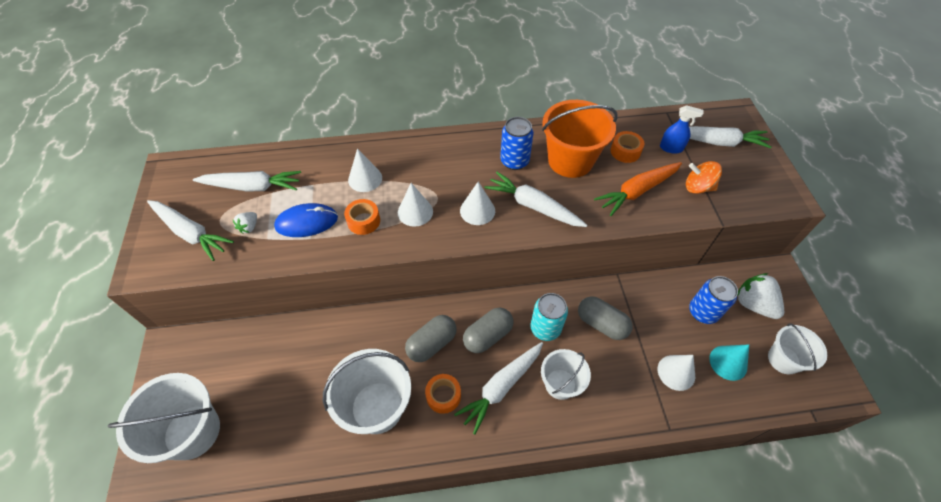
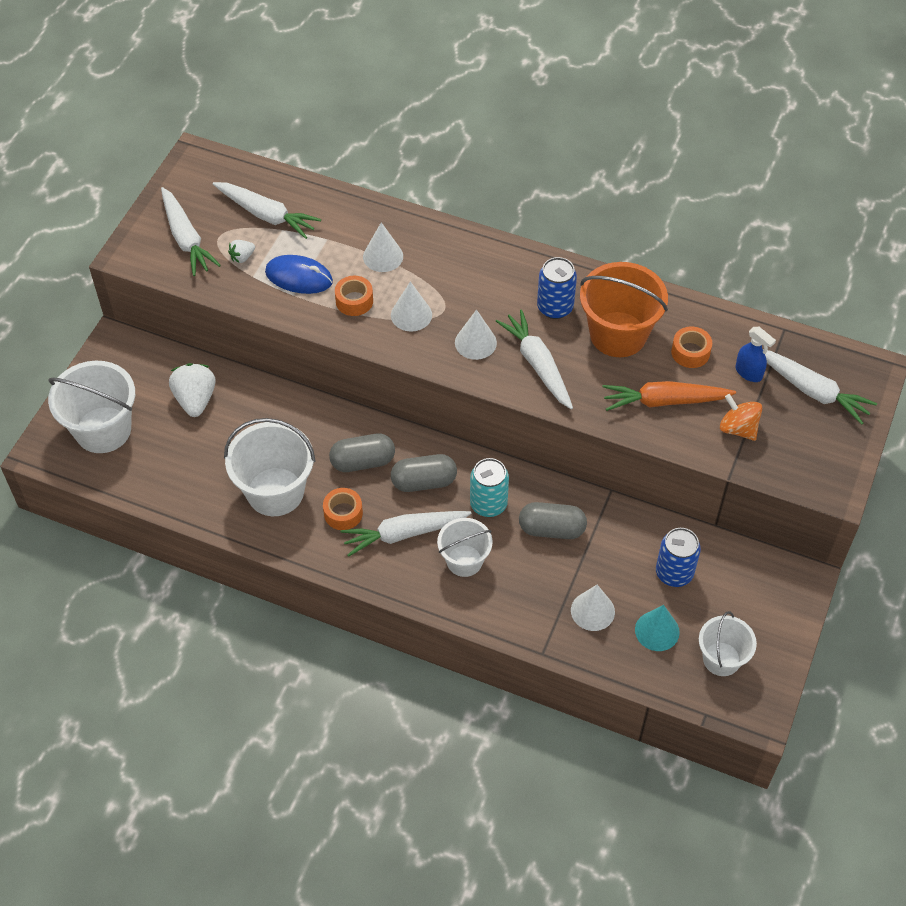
camera: 30 degrees right, 0 degrees up
(601, 324) = (551, 529): grey capsule -> grey capsule turned 60 degrees counterclockwise
(753, 304) = (740, 594): white strawberry -> white strawberry (195, 399)

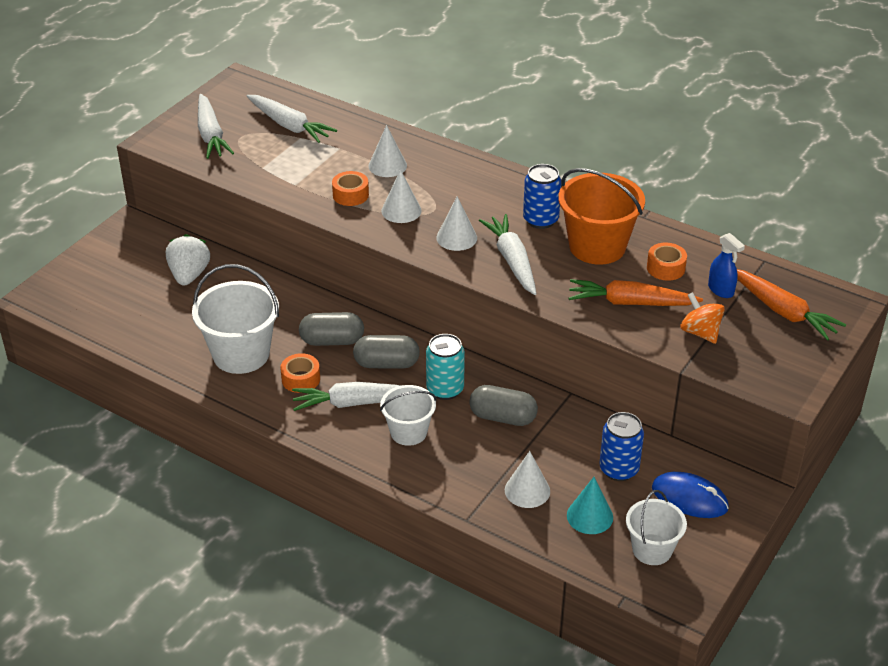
camera: 10 degrees right, 15 degrees down
(103, 430) = (96, 288): white bucket -> none
(242, 257) = (257, 153): white strawberry -> none
(299, 277) = (304, 172): blue mouse -> blue mouse (689, 498)
(812, 390) = (782, 311): white carrot -> orange carrot

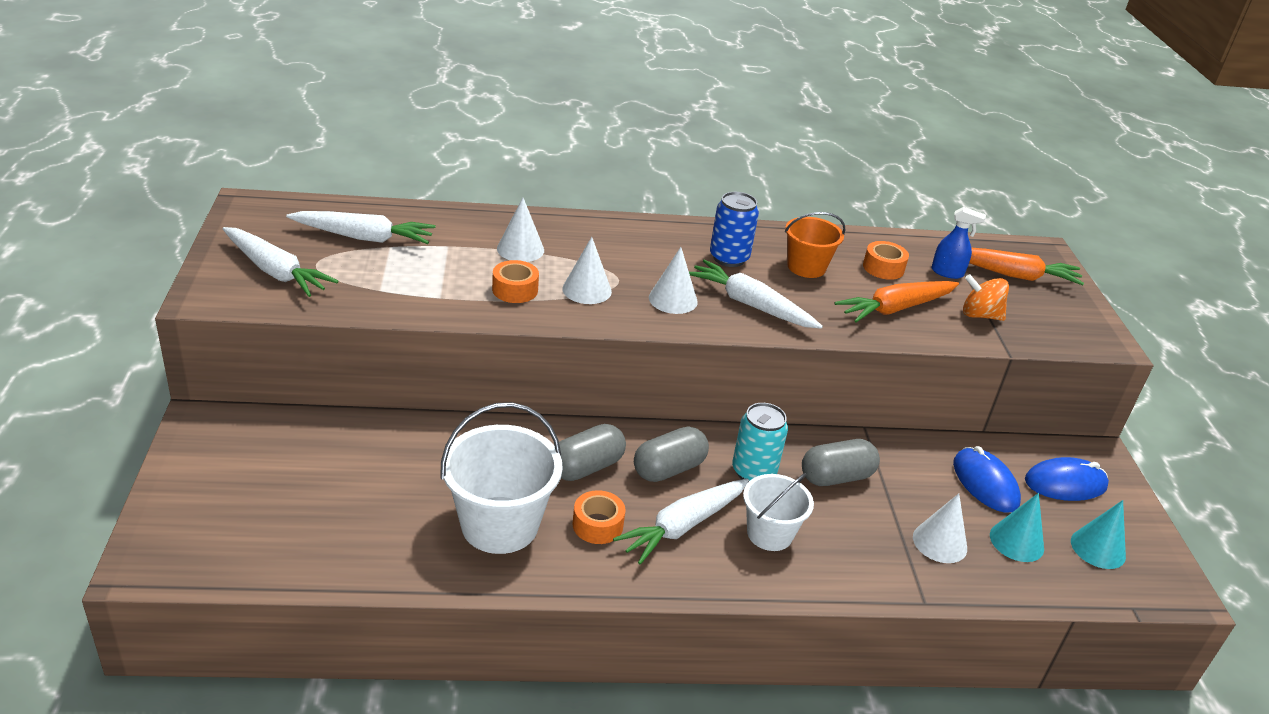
camera: 40 degrees left, 5 degrees down
(189, 275) = (341, 455): white strawberry -> none
(597, 246) = (806, 267): orange bucket -> orange bucket, size x0.61
(619, 469) = (985, 483): blue can -> blue mouse
(652, 549) = (1098, 548): white bucket -> turquoise cone

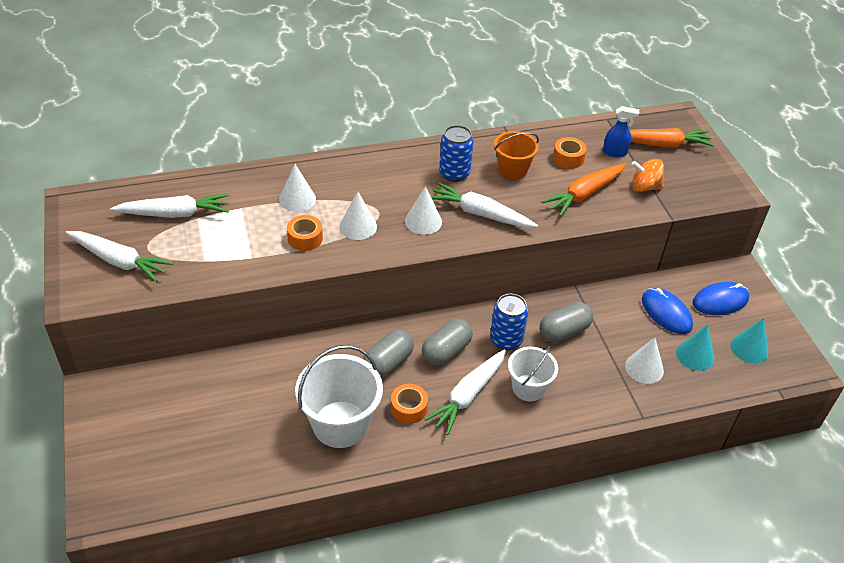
camera: 10 degrees left, 10 degrees up
(753, 472) = (506, 340): turquoise can -> blue can

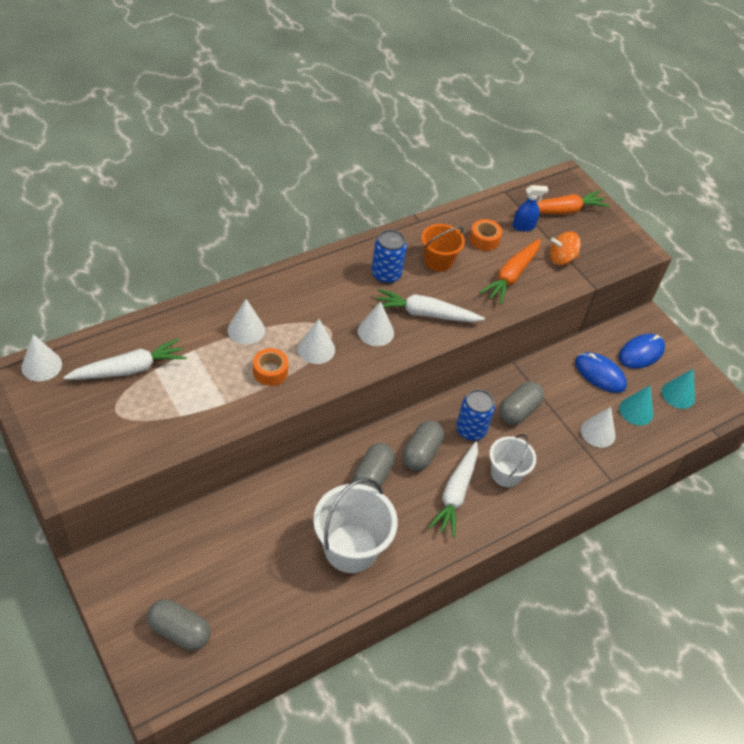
camera: 20 degrees left, 5 degrees up
(99, 198) = (41, 365): none -> white cone
(119, 261) = (94, 433): white carrot -> none
(145, 462) = (179, 631): none -> grey capsule
(408, 408) = (407, 518): orange tape -> none

